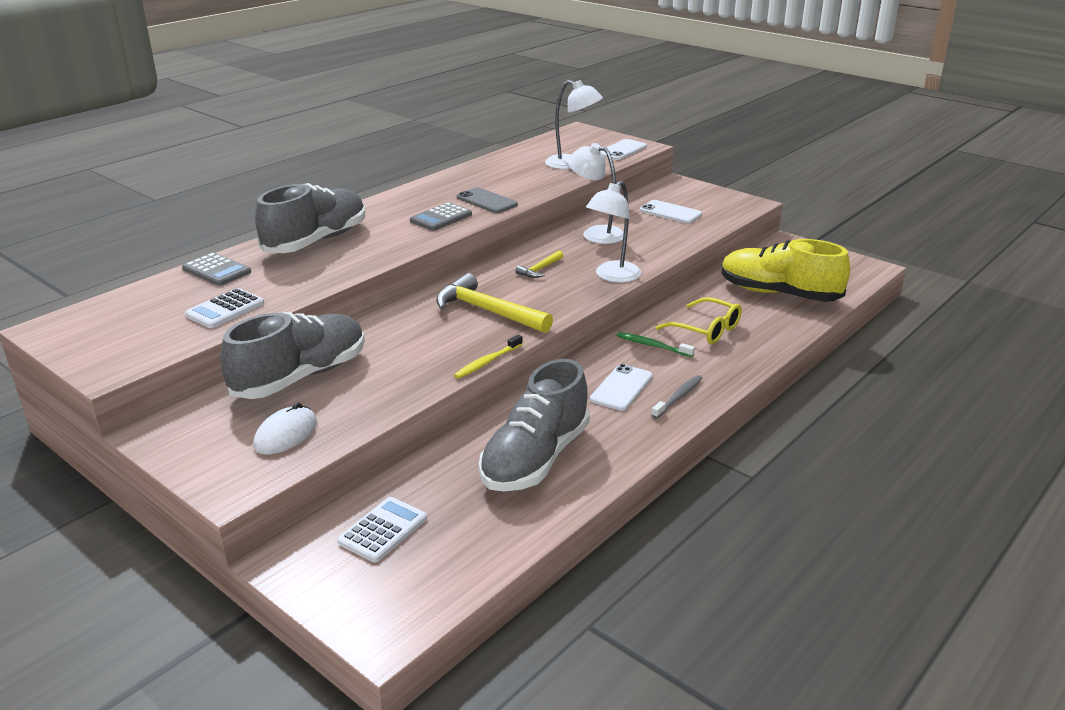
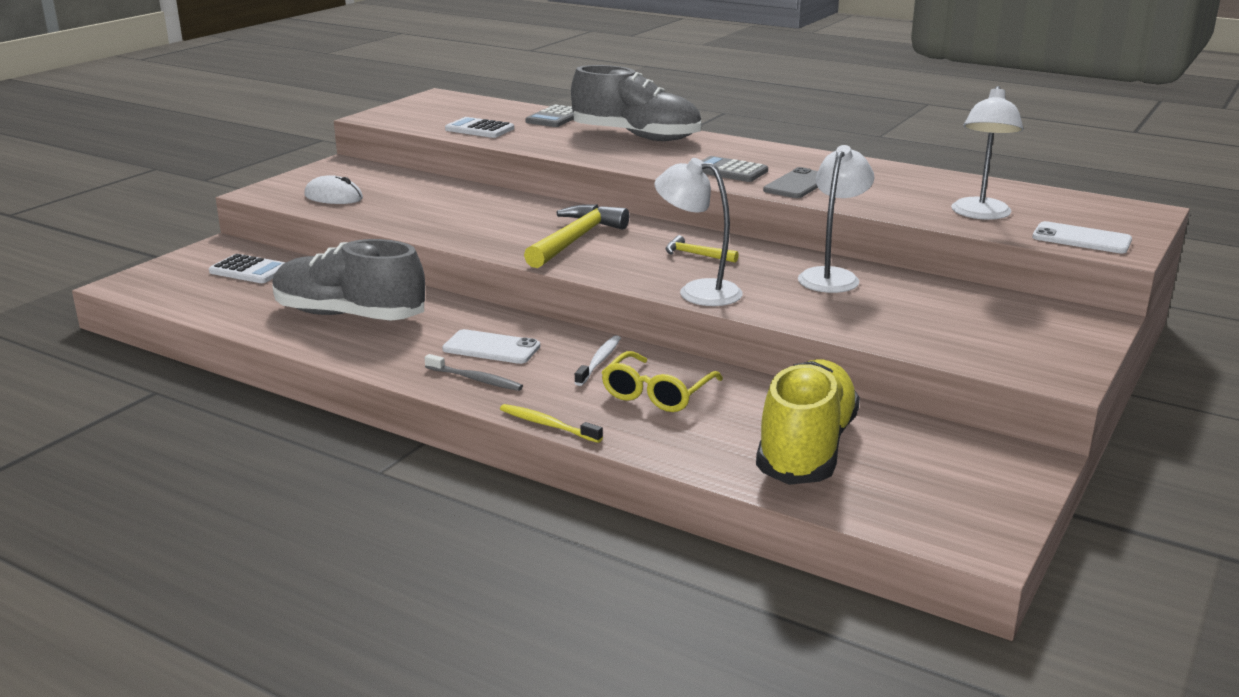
camera: 80 degrees right, 5 degrees down
(300, 377) = (426, 190): grey shoe -> none
(487, 362) = (462, 248): yellow toothbrush -> yellow toothbrush (548, 425)
(652, 345) = (599, 361): green toothbrush -> white toothbrush
(670, 212) = (955, 318): white phone -> none

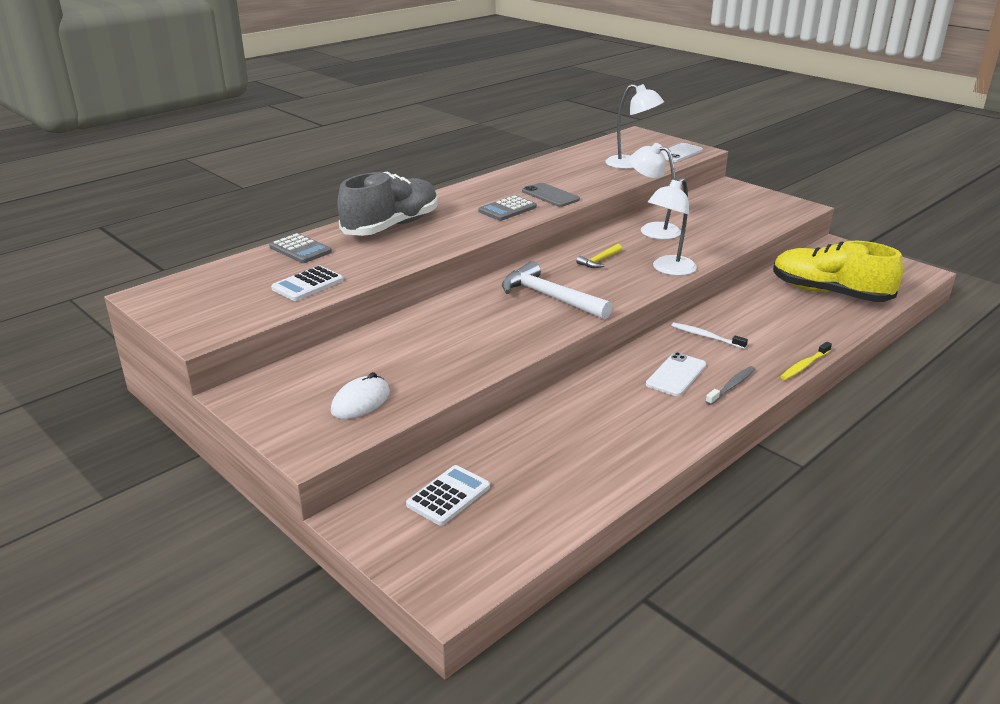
camera: 75 degrees left, 5 degrees up
(349, 316) = (593, 437): grey shoe -> none
(575, 239) = (549, 297): yellow hammer -> white hammer
(657, 393) = (758, 324): yellow glasses -> none

